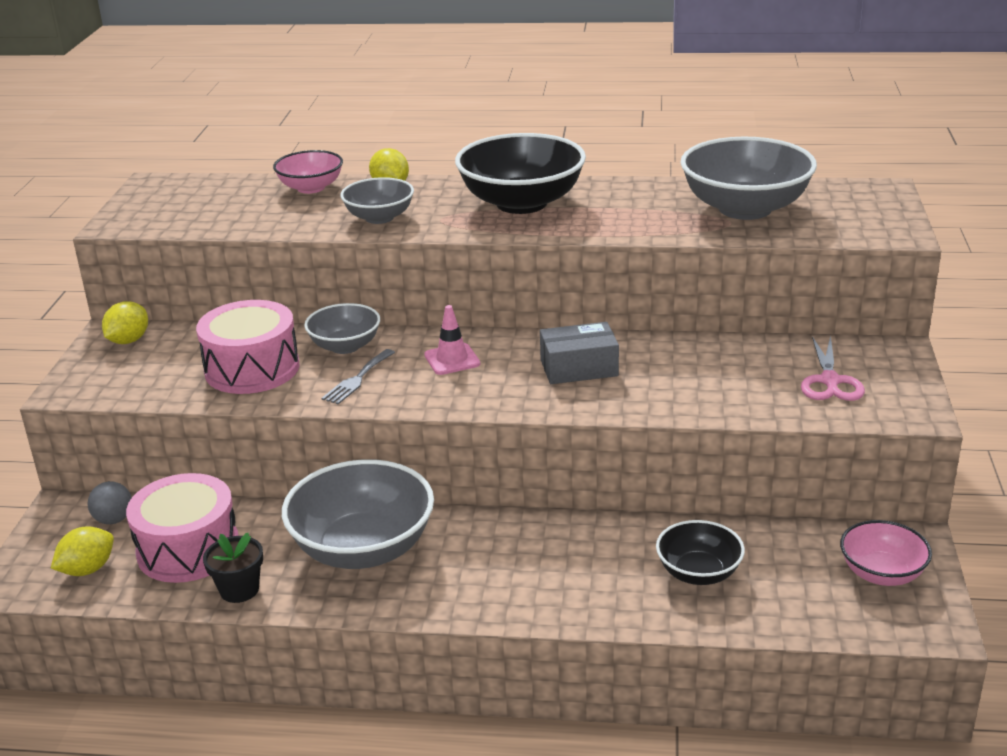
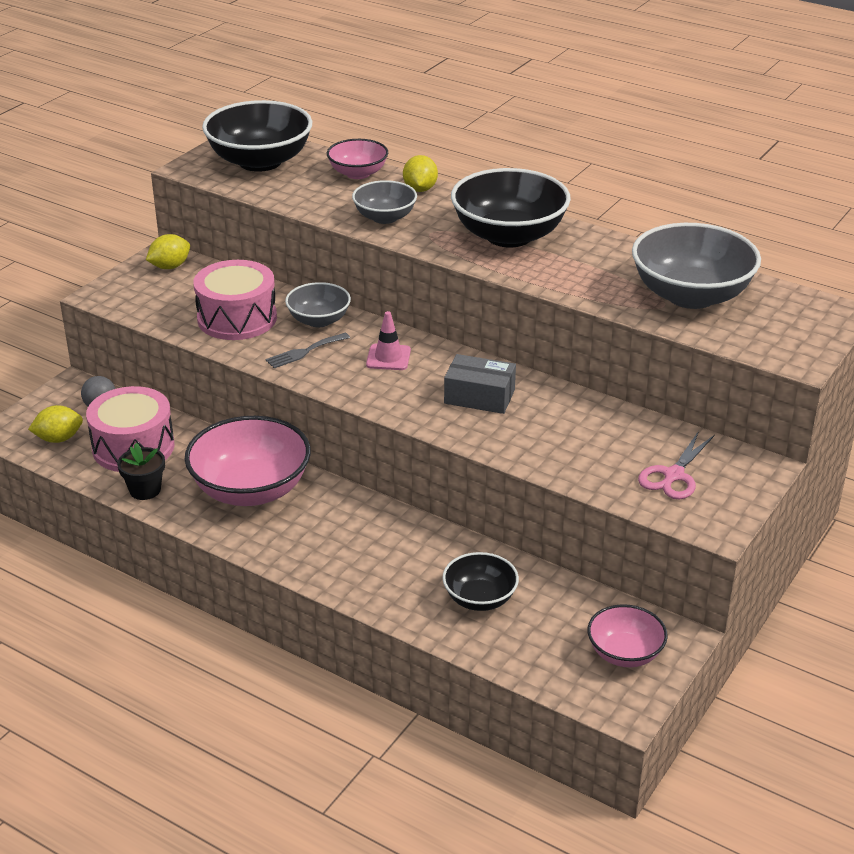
camera: 25 degrees right, 5 degrees up
(192, 201) = (260, 161): none -> black bowl
(363, 549) = (251, 490): grey bowl -> pink bowl

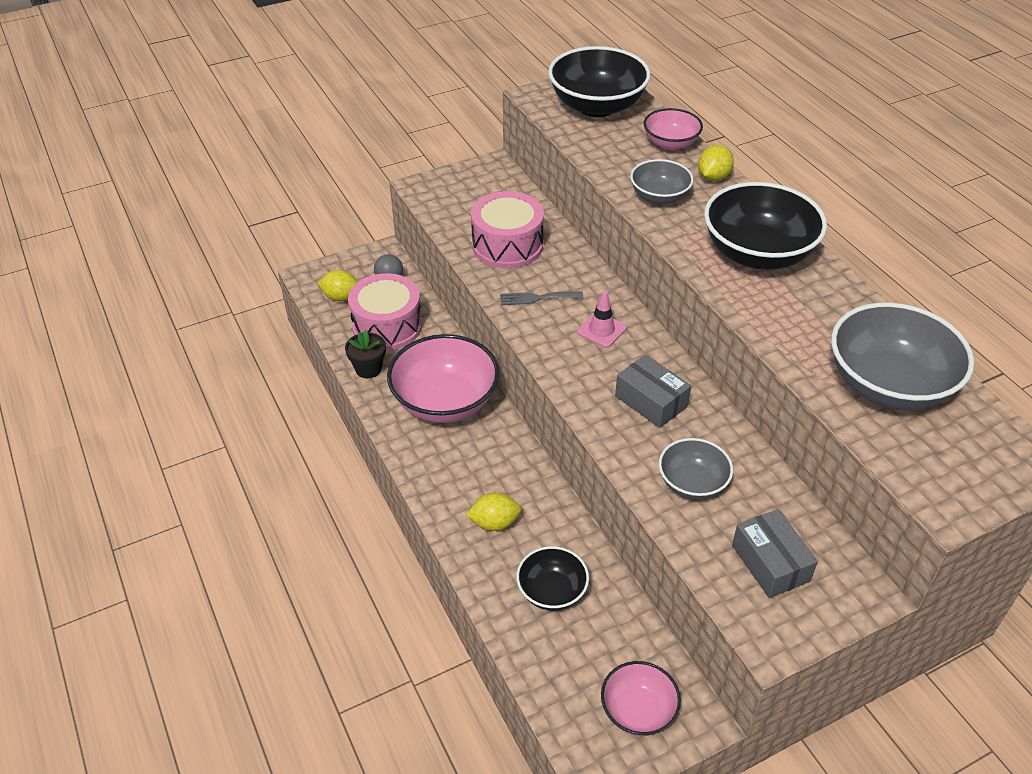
camera: 30 degrees right, 10 degrees up
(170, 266) = (492, 177): yellow lemon -> yellow lemon (494, 523)
(319, 320) = (571, 271): grey bowl -> grey bowl (692, 483)
(673, 475) = (770, 563): pink scissors -> grey box

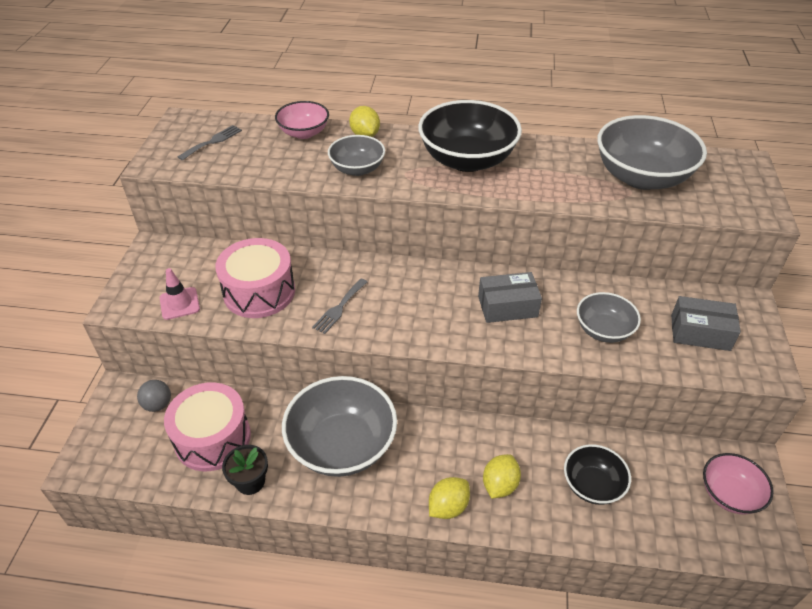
camera: 55 degrees left, 0 degrees up
(341, 297) = (138, 454): yellow lemon -> yellow lemon (448, 507)
(445, 402) = (342, 445): pink bowl -> grey bowl
(597, 106) = (213, 141): black bowl -> grey fork
(601, 330) = (411, 291): pink traffic cone -> pink traffic cone (179, 303)

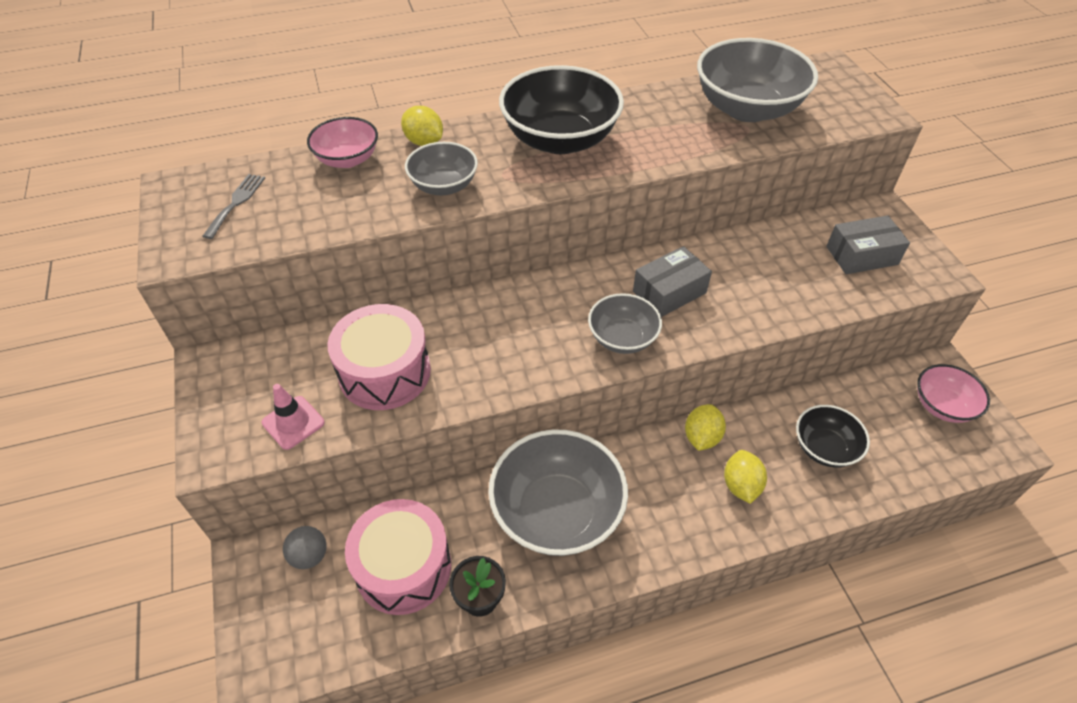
camera: 25 degrees left, 5 degrees up
(339, 308) = (492, 358): grey fork -> none
(448, 507) = (705, 531): yellow lemon -> yellow lemon (701, 437)
(603, 330) = (776, 284): grey bowl -> grey bowl (622, 338)

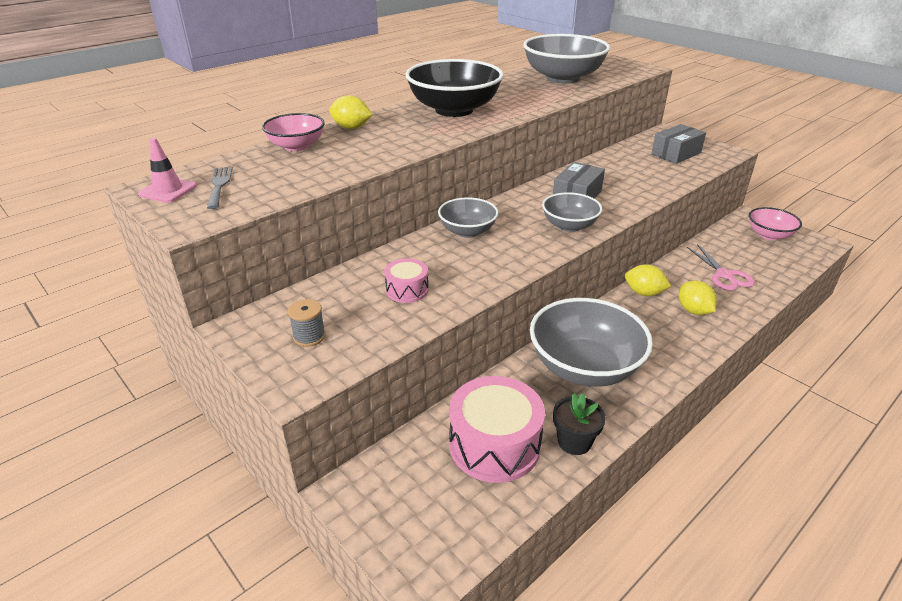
camera: 25 degrees left, 15 degrees down
(259, 399) = (309, 336): none -> grey spool
(293, 422) = (354, 342): pink traffic cone -> pink traffic cone (168, 190)
(309, 556) = (404, 468): grey ball -> none
(385, 372) = (407, 290): pink drum -> pink drum, size x0.51
(444, 185) = (391, 144): grey bowl -> grey bowl (467, 231)
(701, 437) = (644, 293): yellow lemon -> yellow lemon turned 60 degrees counterclockwise
(824, 448) = (724, 275): black bowl -> pink scissors

